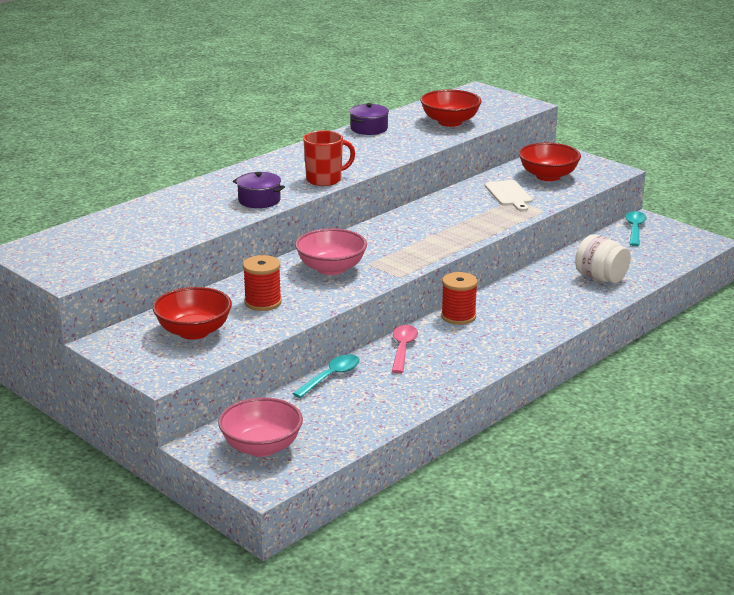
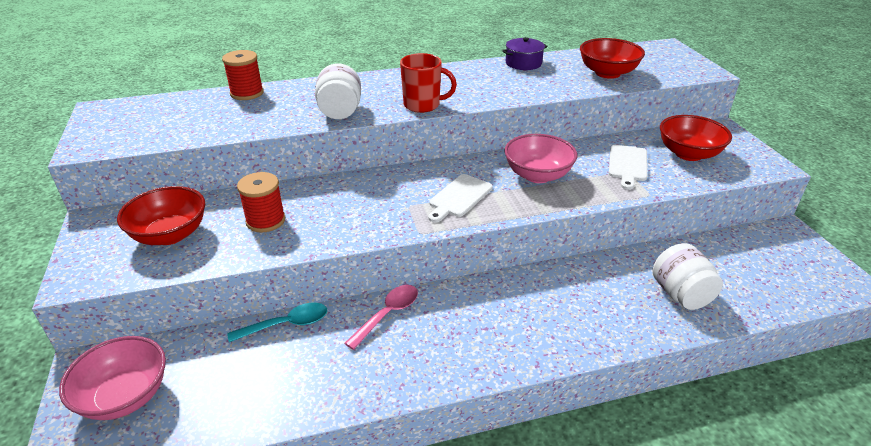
camera: 30 degrees right, 10 degrees up
(259, 200) = (340, 112): purple pot -> white jar
(331, 268) = (369, 201): pink bowl -> pink bowl (537, 175)
(402, 248) = (459, 197): none -> white cutting board
(458, 316) = (481, 292): red spool -> red spool (247, 93)
(635, 229) = (767, 239): turquoise spoon -> none

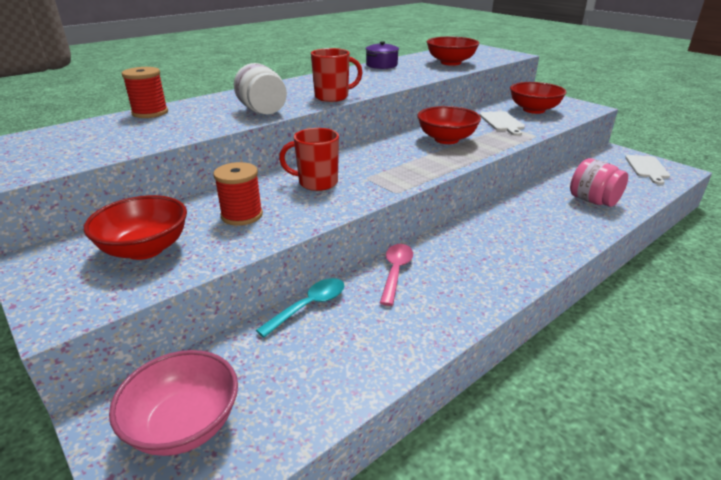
camera: 25 degrees left, 5 degrees down
(358, 200) = (316, 183): none -> red mug
(459, 197) = (402, 164): white cutting board -> white cutting board (647, 168)
(537, 175) = (446, 139): pink bowl -> red bowl
(680, 294) = (593, 201): white jar -> pink jar

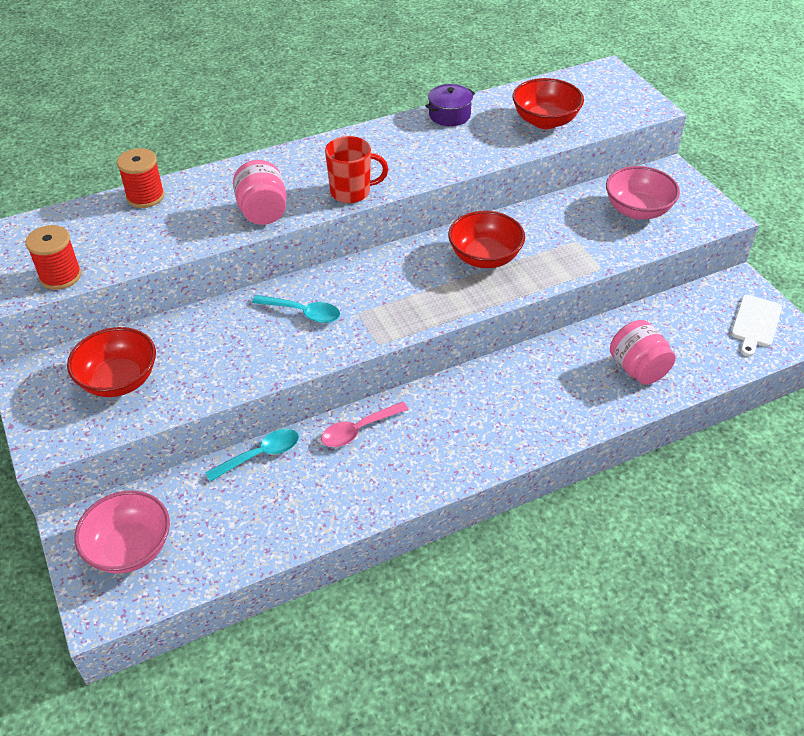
camera: 15 degrees right, 15 degrees up
(242, 215) = (214, 350): red spool -> red spool (60, 276)
(262, 111) = (263, 212): white jar -> pink jar
(316, 183) = (303, 313): red mug -> turquoise spoon
(396, 272) = (358, 430): pink spoon -> pink spoon turned 150 degrees counterclockwise
(502, 122) = (576, 232): white cutting board -> none
(533, 110) = (637, 210): red bowl -> pink bowl

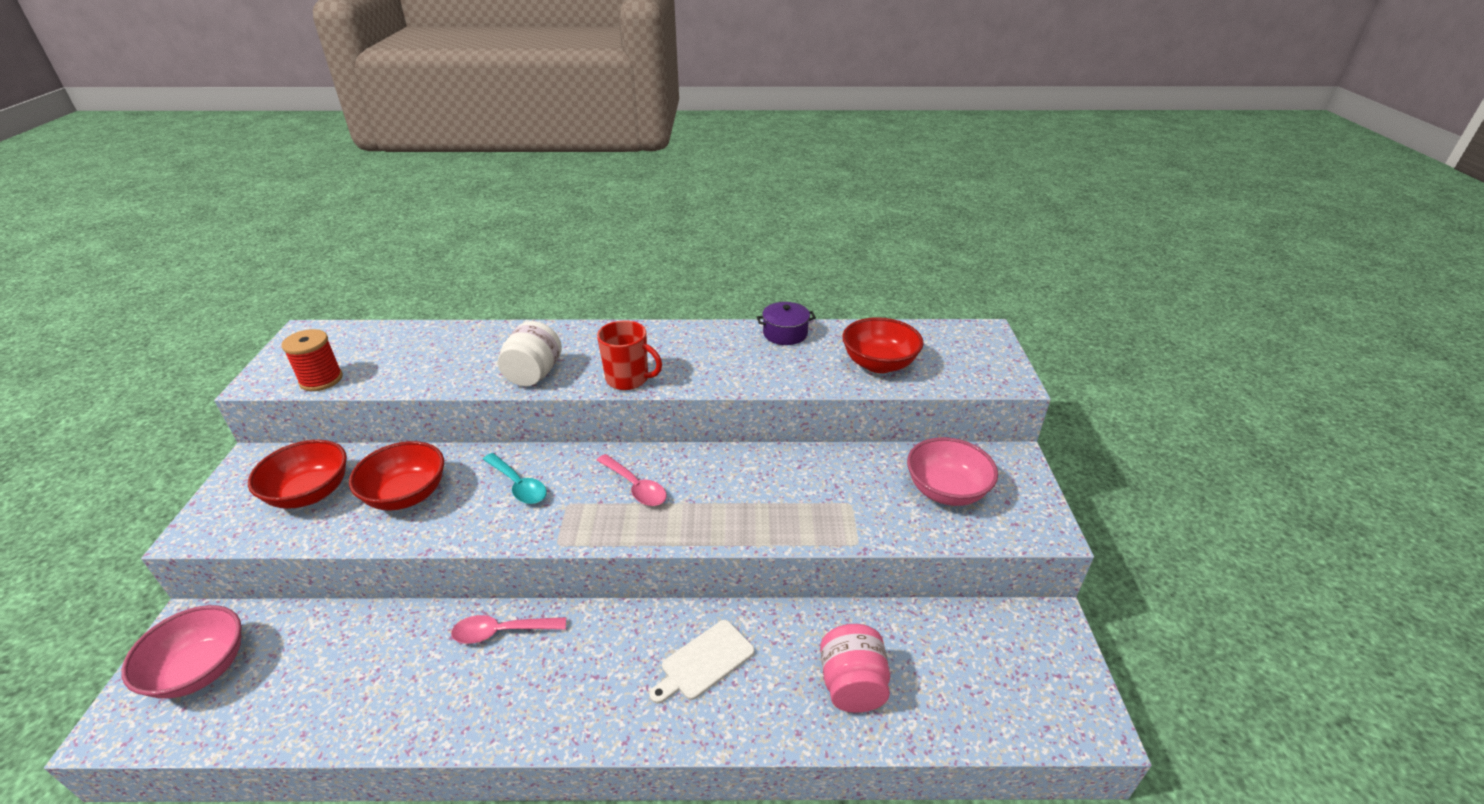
camera: 25 degrees right, 10 degrees down
(145, 196) = (455, 333): red spool -> none
(260, 455) = (394, 620): turquoise spoon -> none
(263, 212) = (534, 374): pink jar -> white jar
(402, 282) = (635, 487): none -> pink spoon
(484, 257) = (738, 488): red bowl -> red bowl (406, 495)
(755, 323) = (1043, 684): white cutting board -> white cutting board (704, 662)

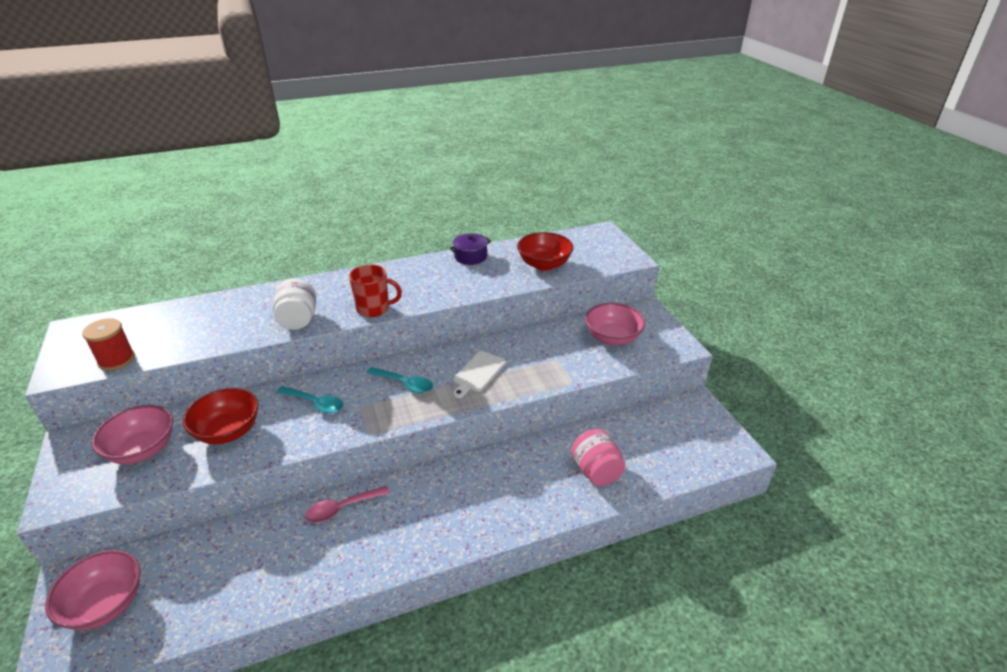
camera: 20 degrees left, 0 degrees up
(310, 493) = (142, 450): red bowl -> pink bowl
(635, 487) = (405, 384): pink spoon -> turquoise spoon
(704, 662) = (496, 485): white cutting board -> white cutting board (478, 373)

